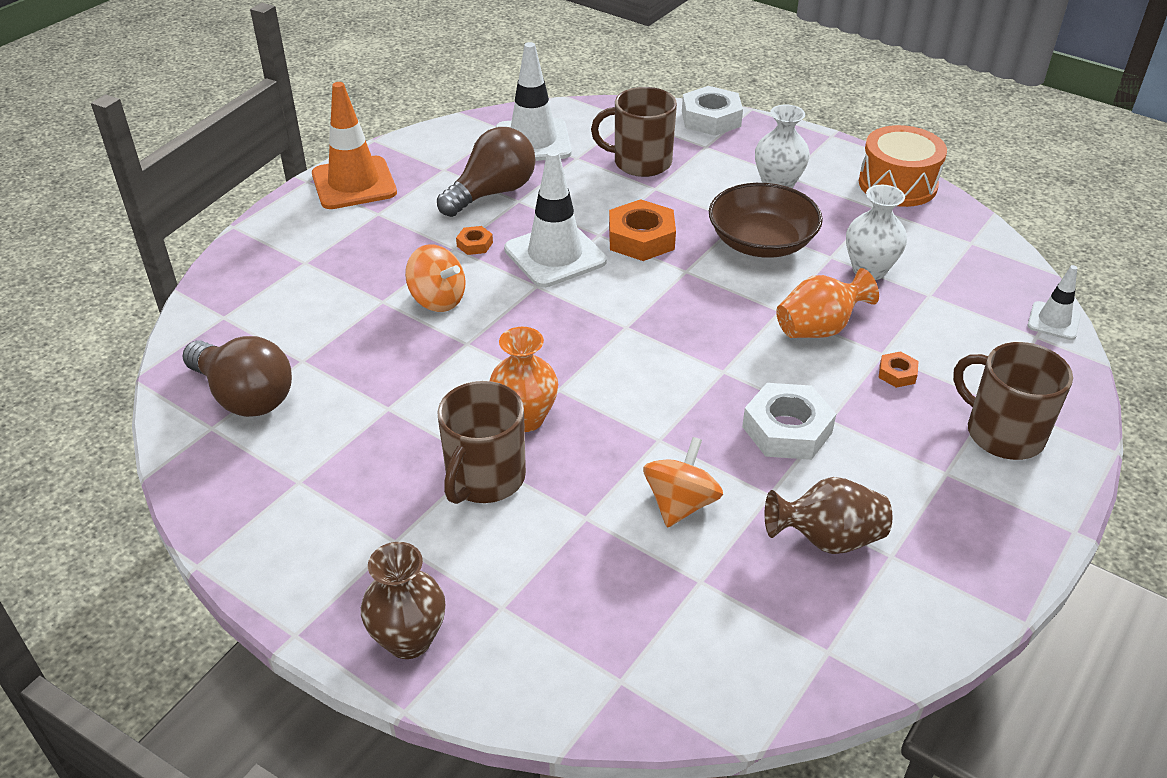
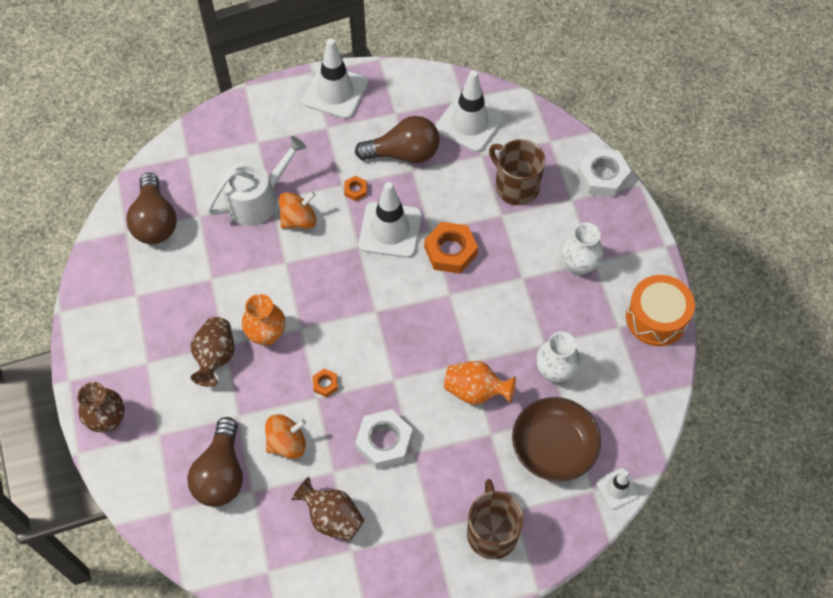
camera: 40 degrees right, 20 degrees up
(354, 183) = (335, 92): orange traffic cone -> white traffic cone
(364, 309) = (257, 199): none -> white watering can
(438, 300) = (299, 219): orange spinning top -> orange spinning top turned 105 degrees counterclockwise
(484, 478) = (215, 357): brown mug -> brown vase
(638, 590) = (221, 473): none -> brown light bulb
(761, 242) = (516, 304): brown bowl -> brown bowl (553, 447)
(897, 374) = (482, 453): orange nut -> orange nut (325, 384)

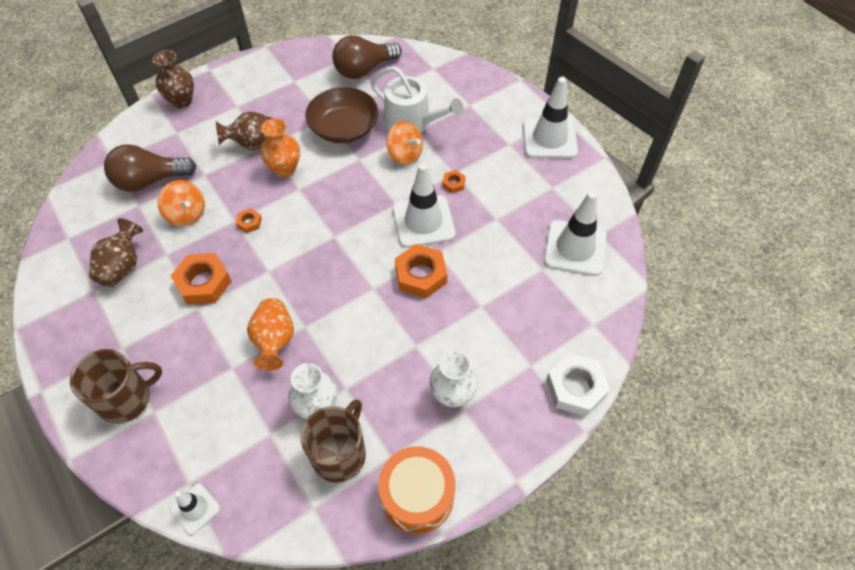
camera: 70 degrees right, 5 degrees down
(384, 441) = (203, 282): white nut -> orange nut
(403, 153) = (511, 206): brown light bulb -> none
(515, 186) = (521, 309): brown mug -> brown mug (340, 454)
(553, 447) = (230, 430): brown bowl -> brown bowl (344, 128)

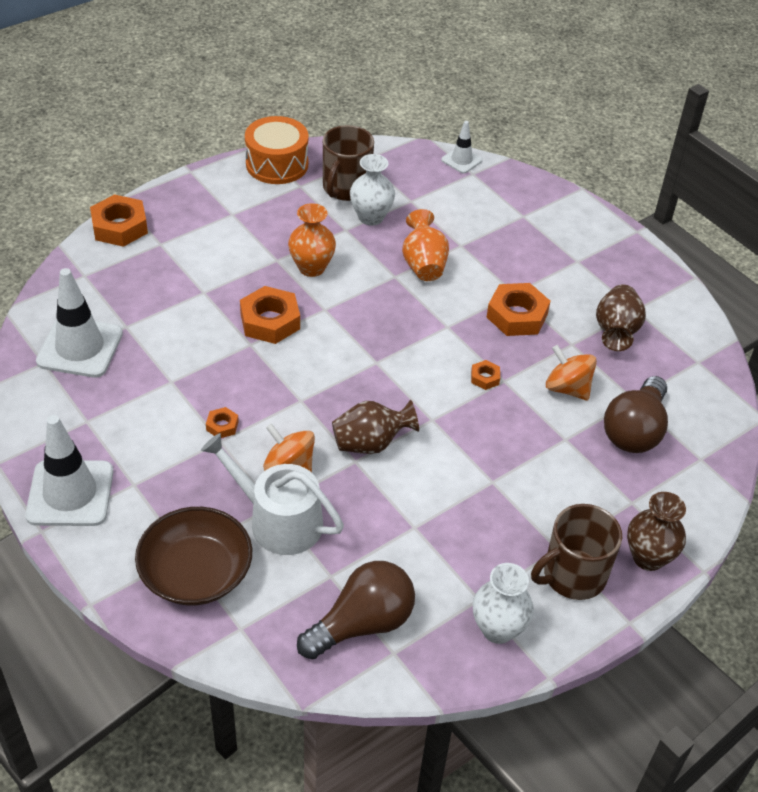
camera: 175 degrees right, 10 degrees down
(126, 399) = (552, 224): brown mug -> brown mug (572, 575)
(150, 181) = (634, 430): brown light bulb -> brown light bulb turned 135 degrees clockwise
(253, 144) = (512, 484): brown vase -> brown vase (370, 443)
(285, 169) = (457, 446): orange vase -> orange vase (311, 268)
(344, 128) = (383, 509): brown bowl -> brown bowl (196, 573)
(423, 221) = (265, 378): white traffic cone -> none
(452, 395) = (241, 224): white vase -> white vase (498, 629)
(575, 388) = (119, 227): white nut -> orange nut

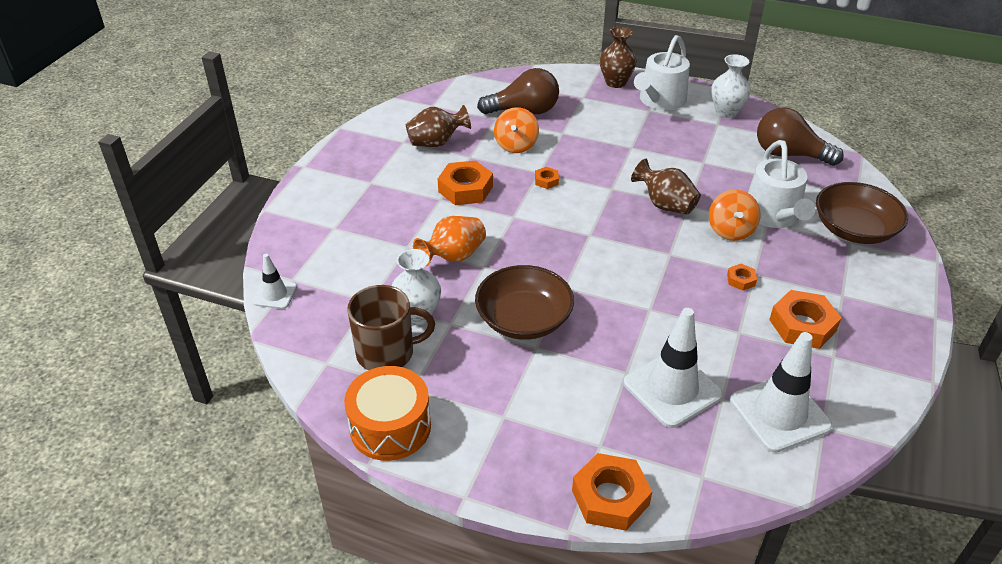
camera: 120 degrees left, 5 degrees down
(70, 493) = (893, 322): white traffic cone -> white traffic cone (672, 389)
(270, 321) = (613, 311): orange nut -> orange nut (802, 325)
(311, 268) = (523, 319): orange vase -> brown bowl
(572, 575) = (660, 100): brown mug -> white watering can

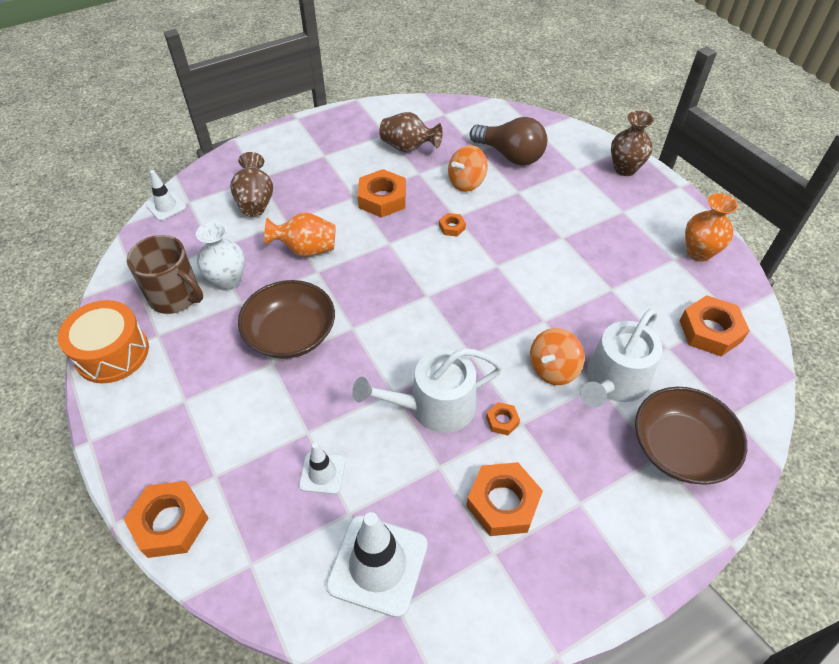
camera: 40 degrees right, 10 degrees up
(660, 100) = (645, 207): white watering can -> white watering can (434, 406)
(665, 205) = (524, 308): brown vase -> brown vase (256, 202)
(672, 389) = (322, 473): white traffic cone -> white traffic cone, size x0.53
(726, 112) = (699, 252): white vase -> orange vase
(789, 154) = (710, 331): brown light bulb -> orange nut

